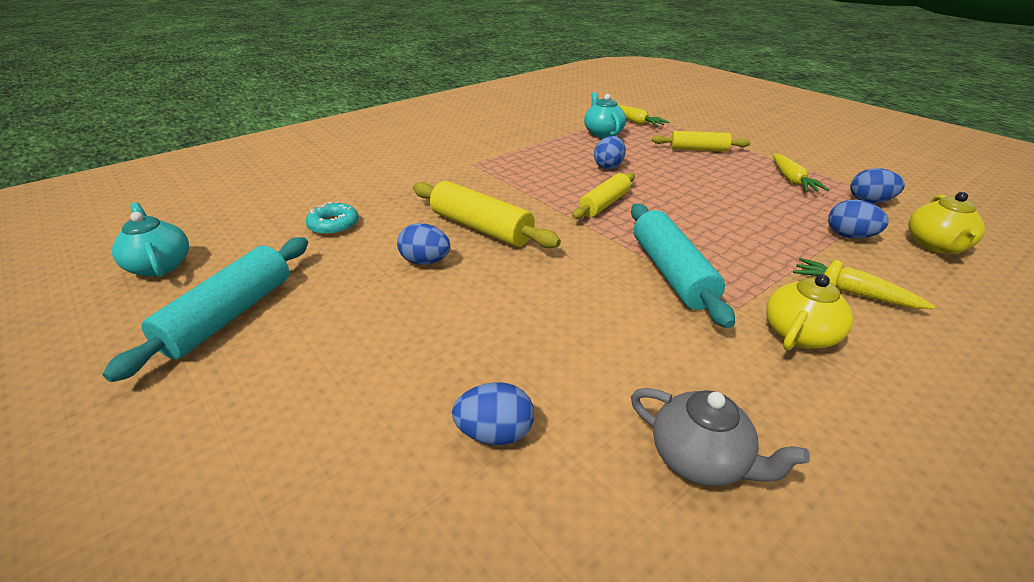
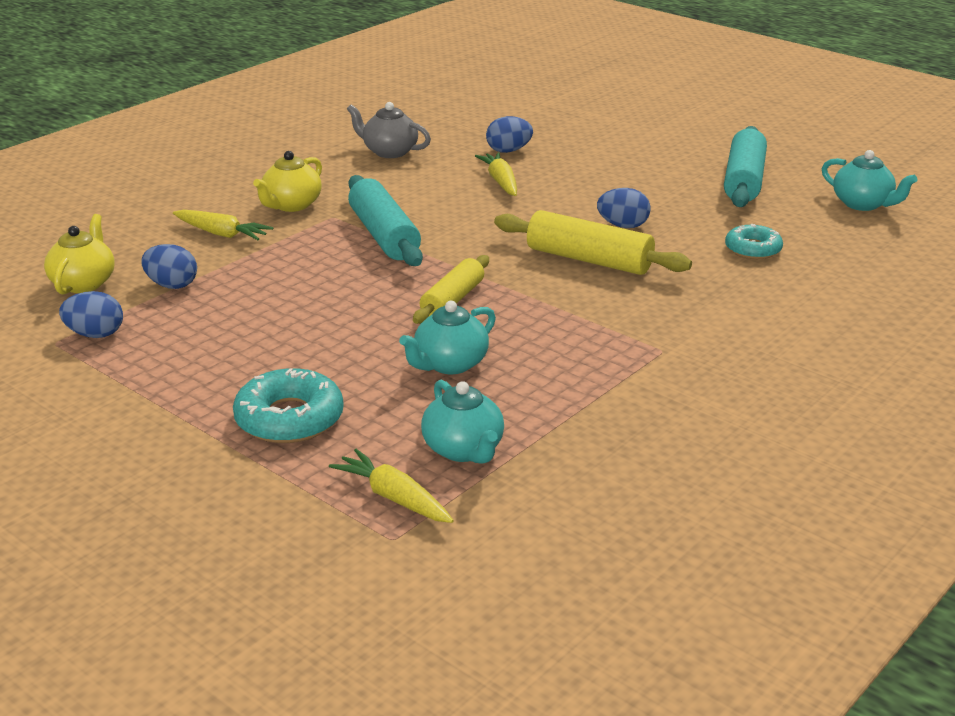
camera: 170 degrees right, 5 degrees down
(608, 166) = (449, 364): blue egg -> turquoise teapot
(698, 149) = (289, 419): yellow rolling pin -> turquoise donut
(792, 180) = (173, 362): yellow carrot -> yellow carrot (501, 182)

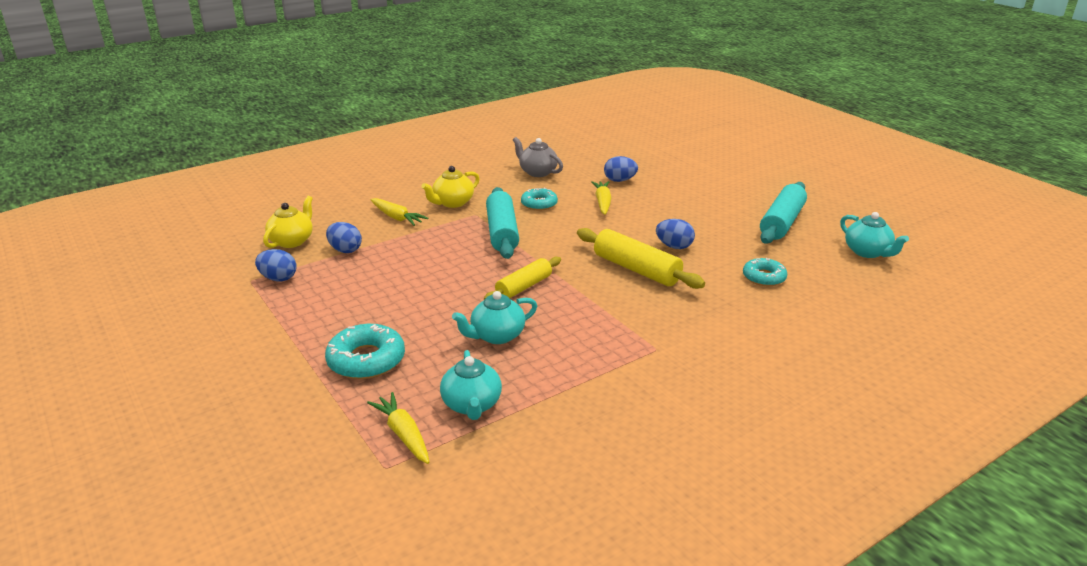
camera: 15 degrees right, 0 degrees up
(415, 193) = (539, 204): none -> turquoise donut

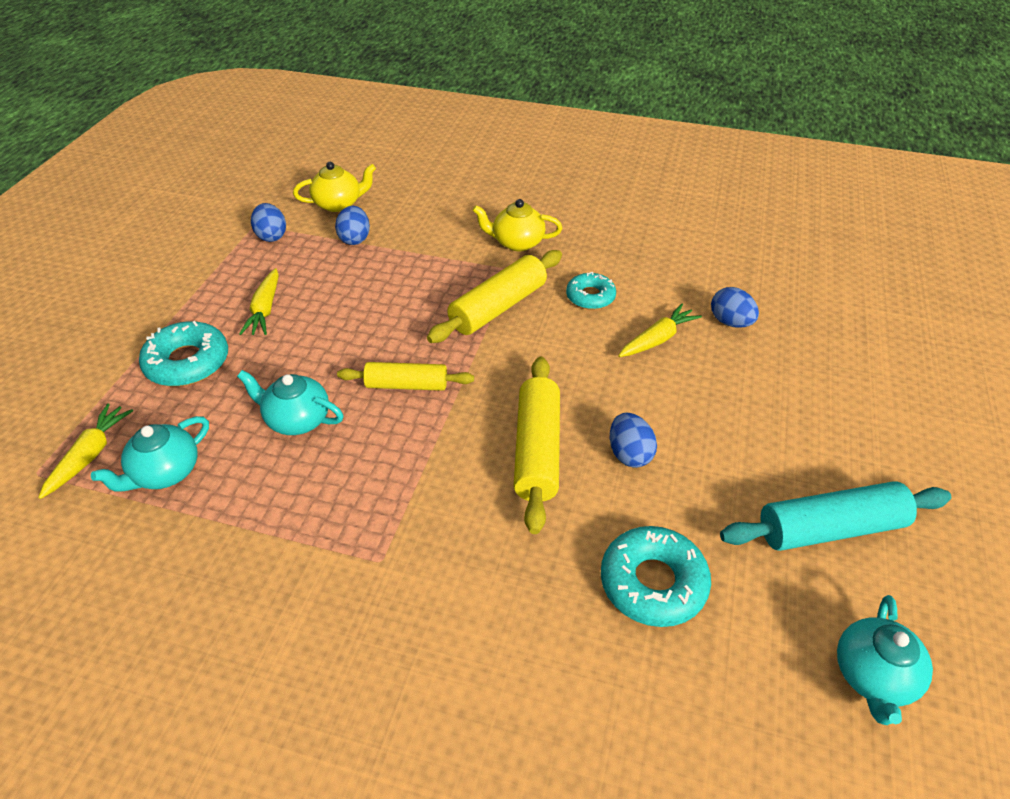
camera: 50 degrees right, 15 degrees up
(397, 217) = (446, 229): yellow carrot -> yellow carrot (265, 309)
(502, 232) = (498, 307): turquoise rolling pin -> yellow rolling pin
(537, 172) = (659, 255): grey teapot -> none
(764, 277) = (653, 583): turquoise donut -> turquoise donut, size x1.55

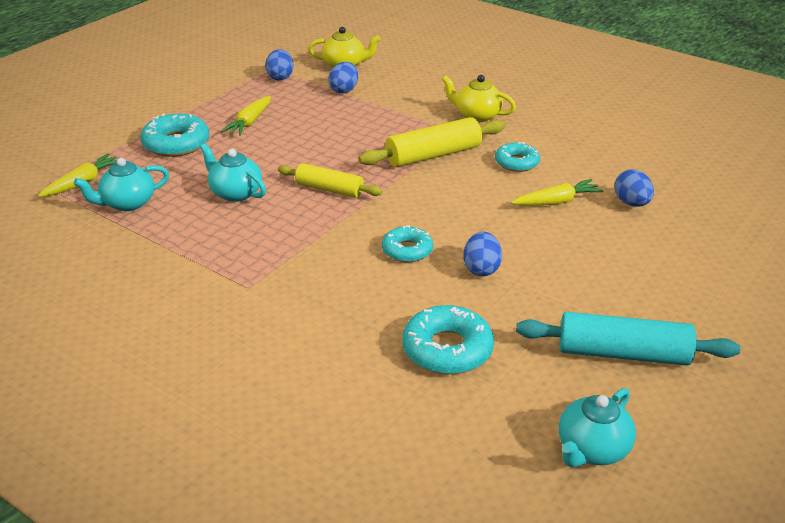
camera: 20 degrees right, 10 degrees down
(537, 450) = (407, 250): yellow rolling pin -> turquoise donut

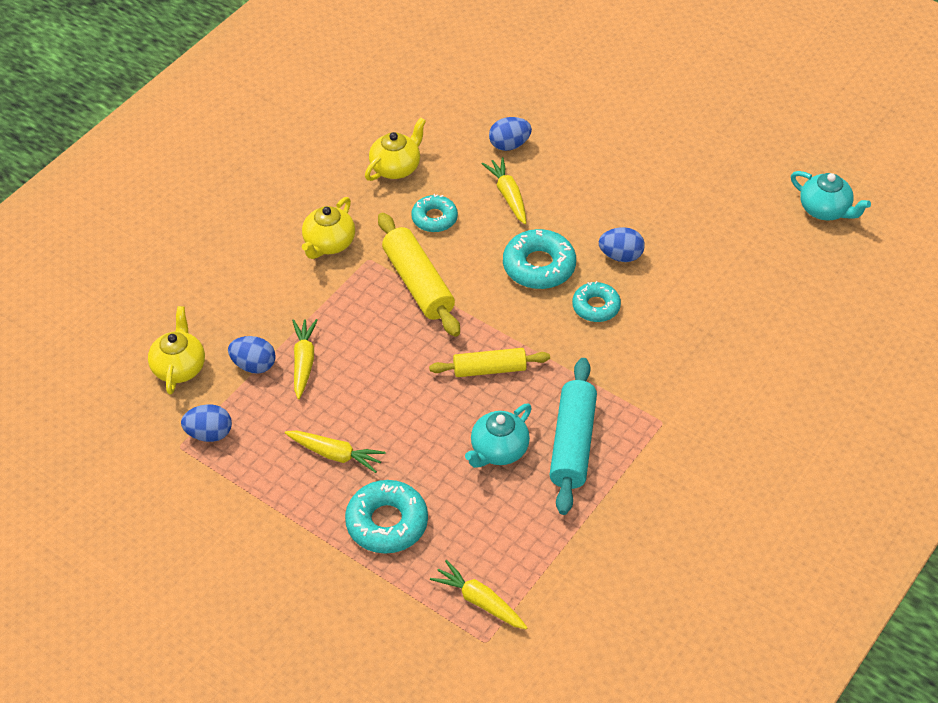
camera: 90 degrees left, 15 degrees up
(127, 203) = (522, 547): turquoise teapot -> none
(329, 189) = (489, 369): yellow rolling pin -> yellow rolling pin turned 60 degrees clockwise
(345, 108) = (303, 362): none -> yellow carrot
(447, 349) = (731, 283): turquoise donut -> turquoise donut (539, 266)
(579, 144) = (396, 167): none -> yellow teapot
(623, 353) = (722, 180): turquoise rolling pin -> turquoise rolling pin (572, 444)

